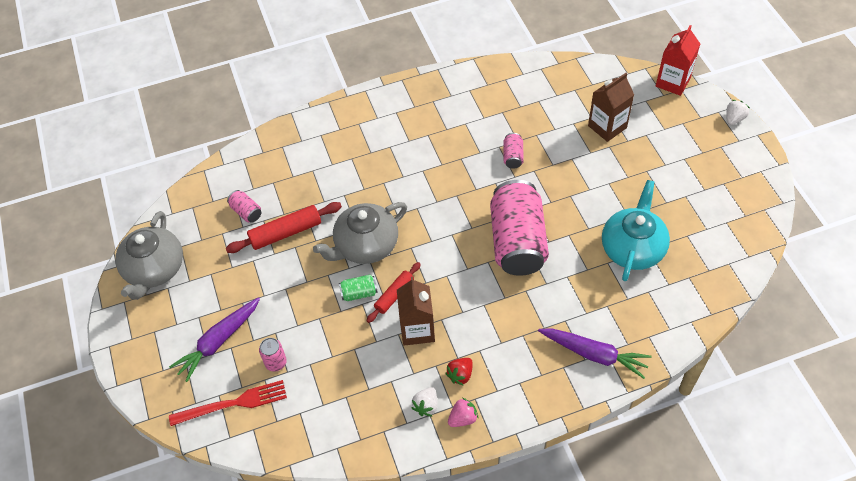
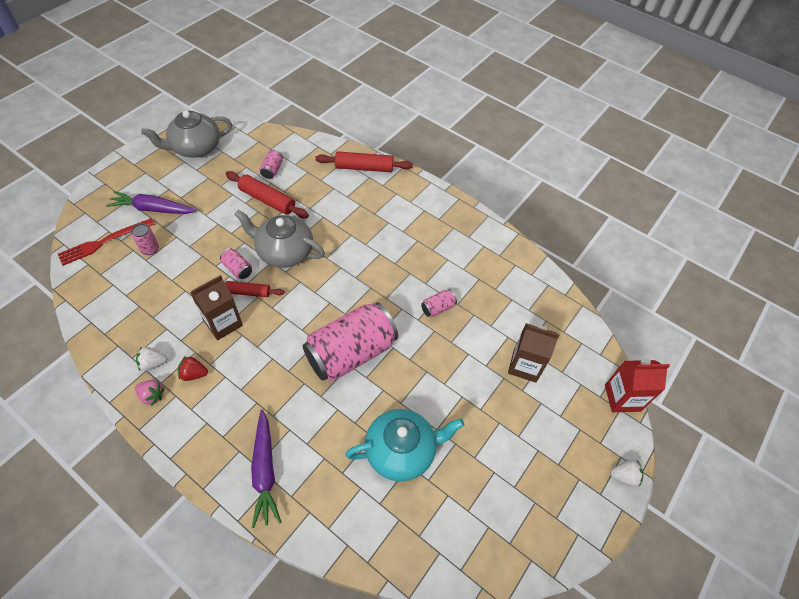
camera: 50 degrees right, 0 degrees up
(232, 404) = (104, 242): red fork -> red fork turned 105 degrees clockwise
(305, 133) = (364, 168): none -> red rolling pin
(359, 293) = (238, 269): green can -> pink can

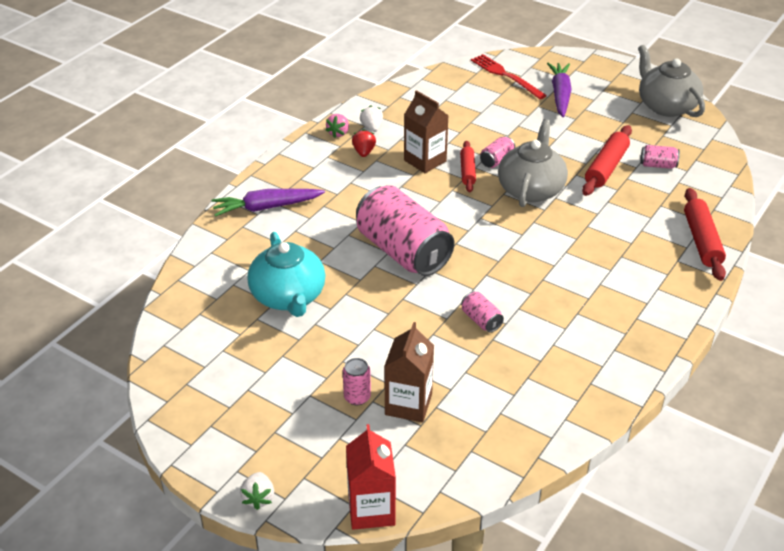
camera: 90 degrees right, 15 degrees down
(150, 249) = (505, 103): pink can -> pink can (357, 397)

